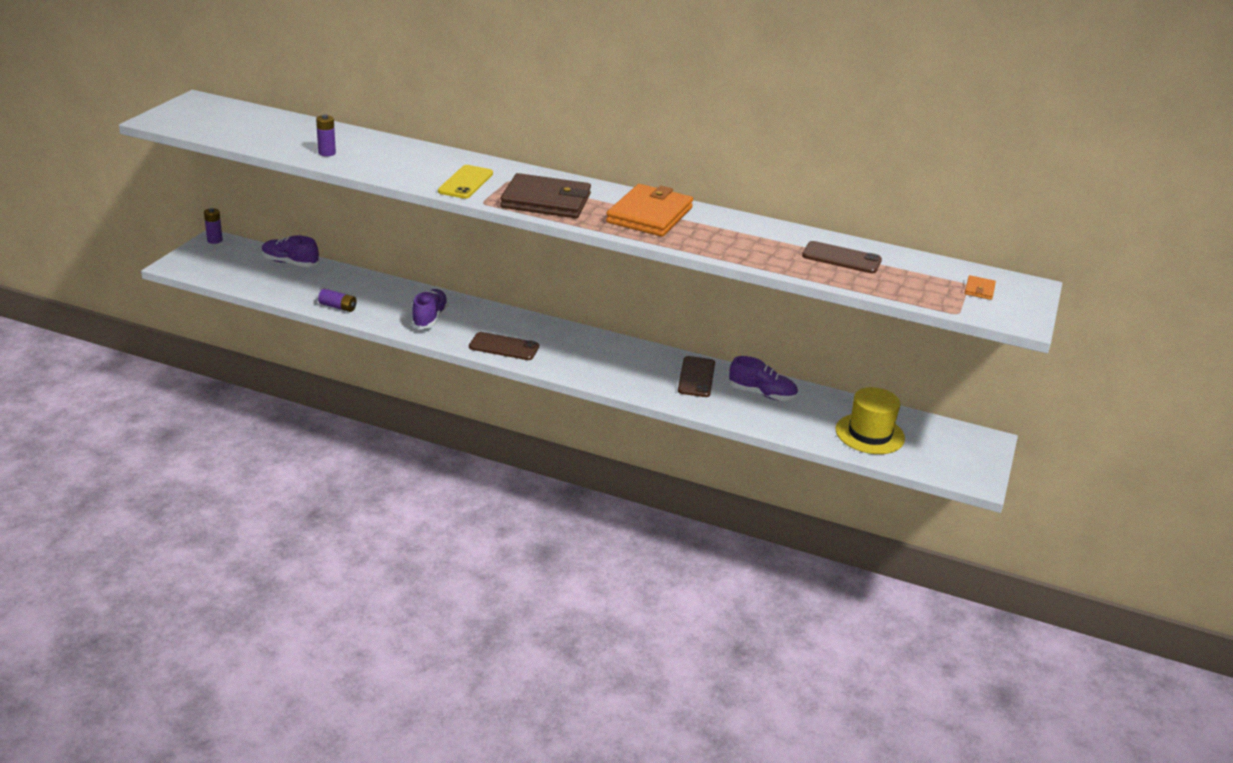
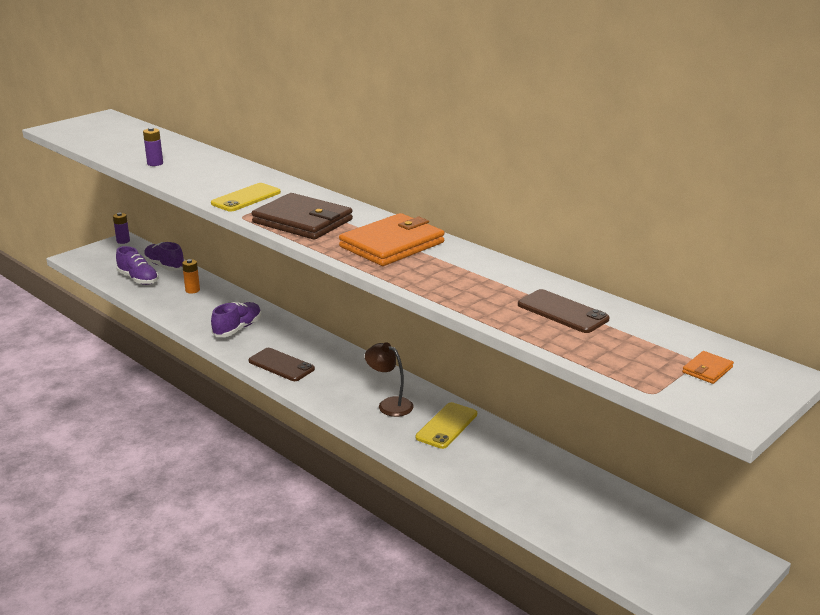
camera: 25 degrees right, 5 degrees down
(338, 307) = (169, 308): purple battery -> none
(345, 285) = (192, 290): none -> orange battery
(633, 367) = (389, 404): none -> brown lamp
(696, 377) = (447, 426): brown phone -> yellow phone
(762, 394) = (504, 456): purple shoe -> purple shoe (138, 279)
(869, 434) = (597, 524): yellow hat -> none

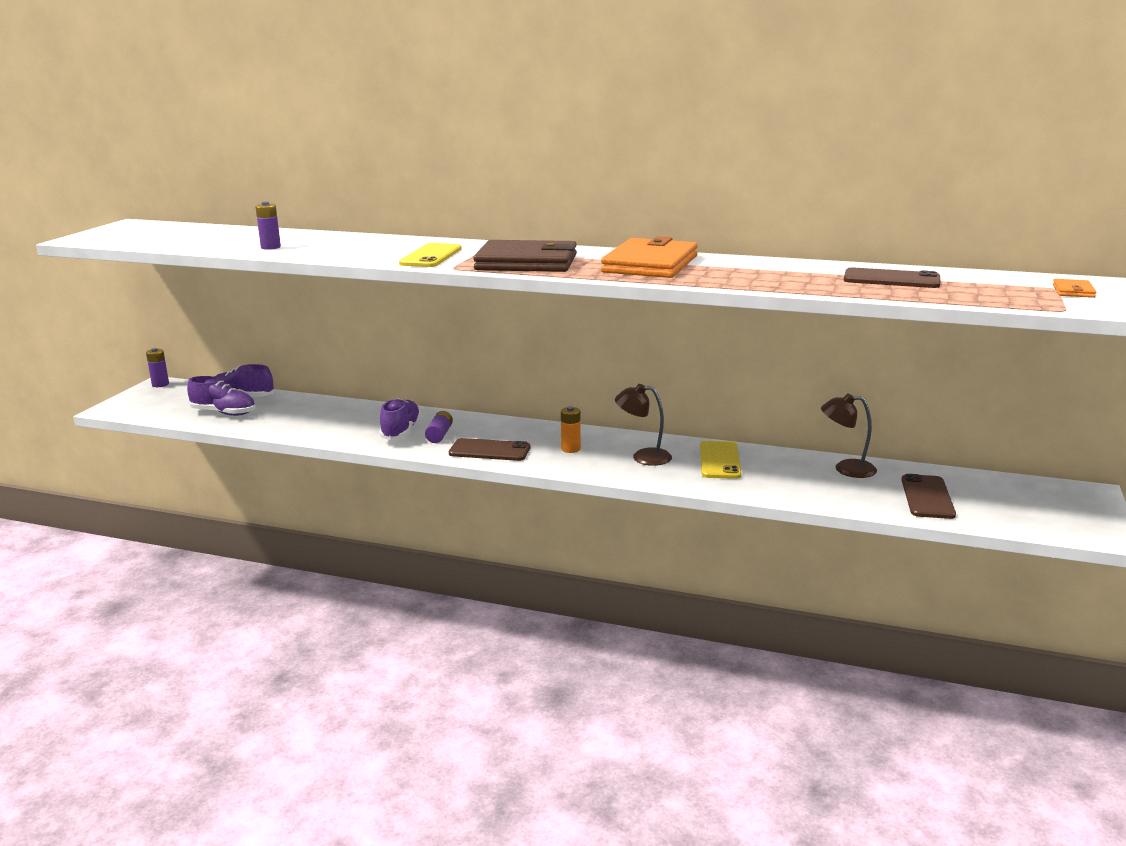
camera: 25 degrees left, 5 degrees down
(192, 290) = (304, 410): orange battery -> orange battery (571, 449)
(261, 339) = (439, 435): none -> purple battery
(545, 466) = (846, 469): none -> brown lamp
(582, 518) = (927, 497): none -> brown phone

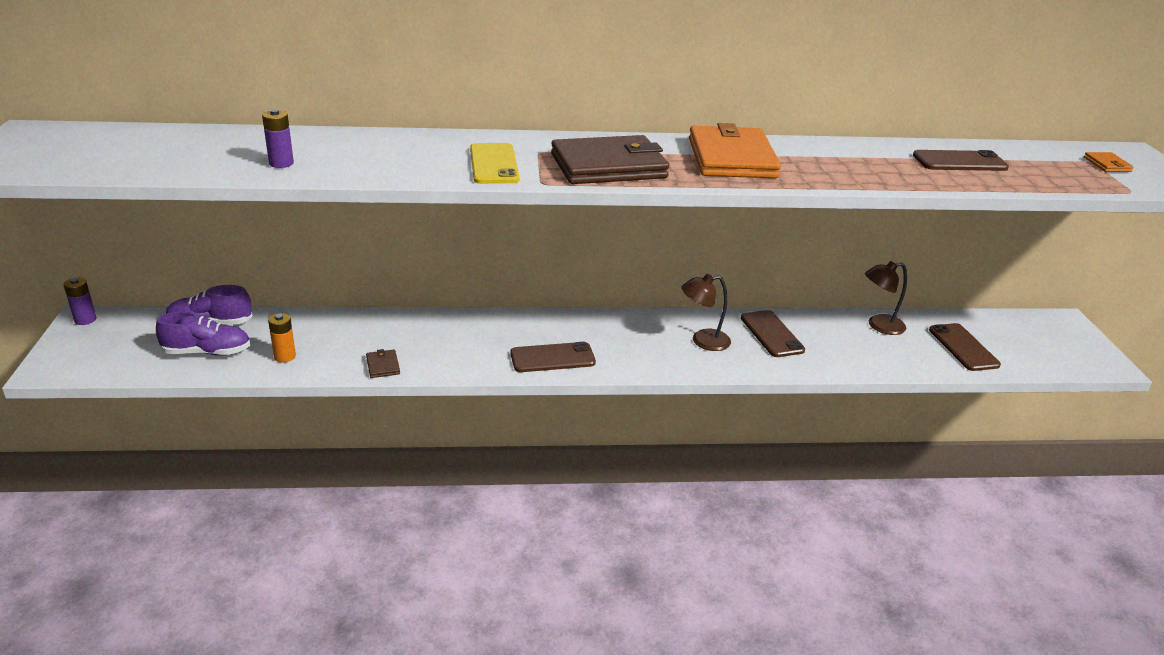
camera: 25 degrees left, 10 degrees up
(344, 437) = (383, 365): none -> brown wallet
(401, 431) = (439, 347): purple shoe -> none
(439, 435) = (484, 345): purple battery -> none
(571, 449) = (629, 342): orange battery -> orange battery (285, 356)
(719, 460) = (771, 334): yellow phone -> brown phone

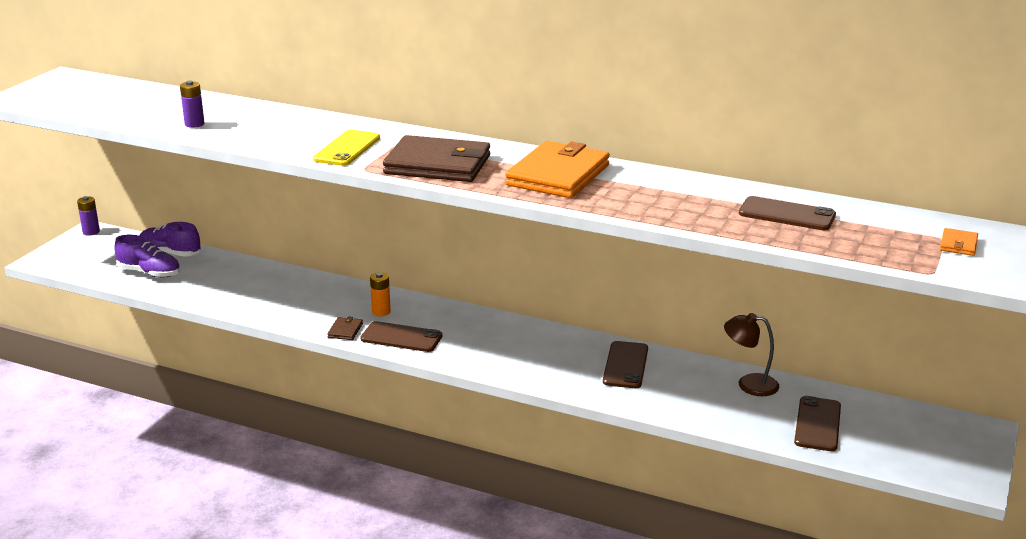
camera: 30 degrees right, 5 degrees down
(285, 356) = (199, 288): orange battery -> orange battery (381, 312)
(383, 365) = (263, 311): brown wallet -> brown wallet (345, 330)
(703, 341) = (551, 355): brown lamp -> none

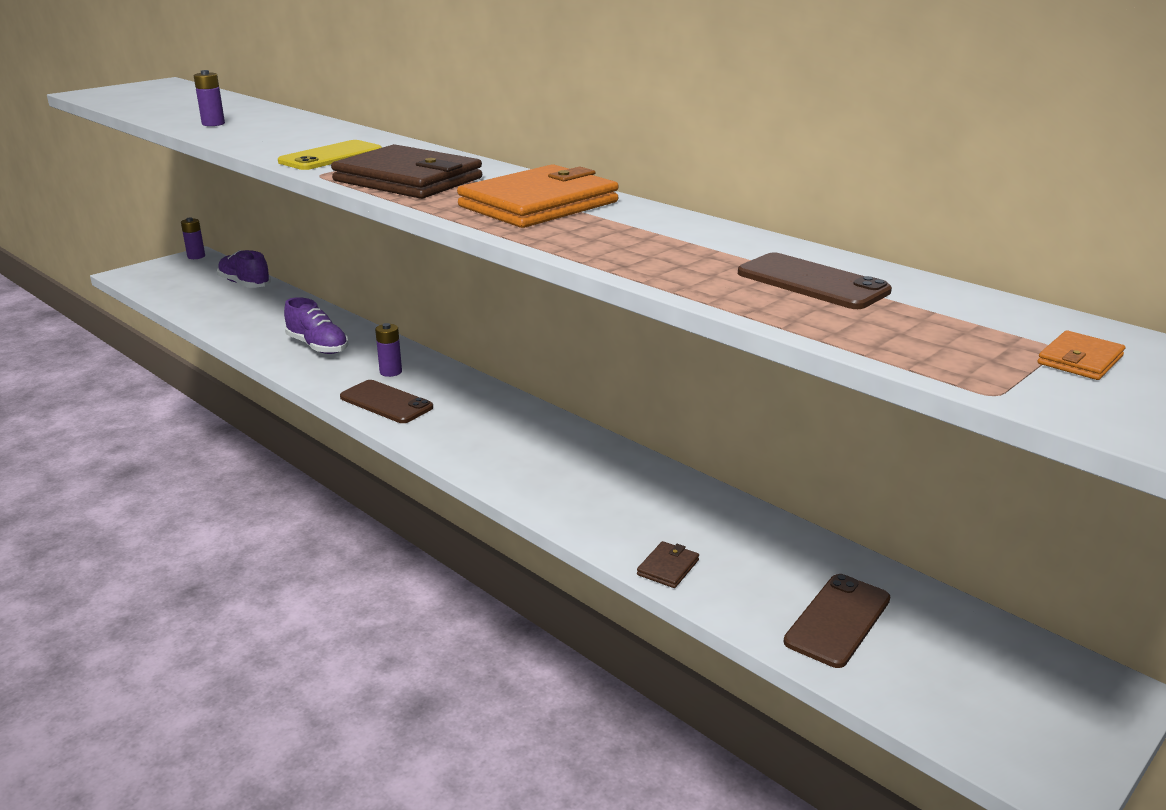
camera: 20 degrees right, 0 degrees up
(150, 273) = (206, 299): purple shoe -> purple shoe (318, 346)
(345, 330) = (334, 384): brown wallet -> brown wallet (668, 567)
(381, 312) = (391, 372): orange battery -> purple battery
(625, 365) = (622, 483): brown phone -> none
(749, 384) = (772, 541): brown lamp -> none

